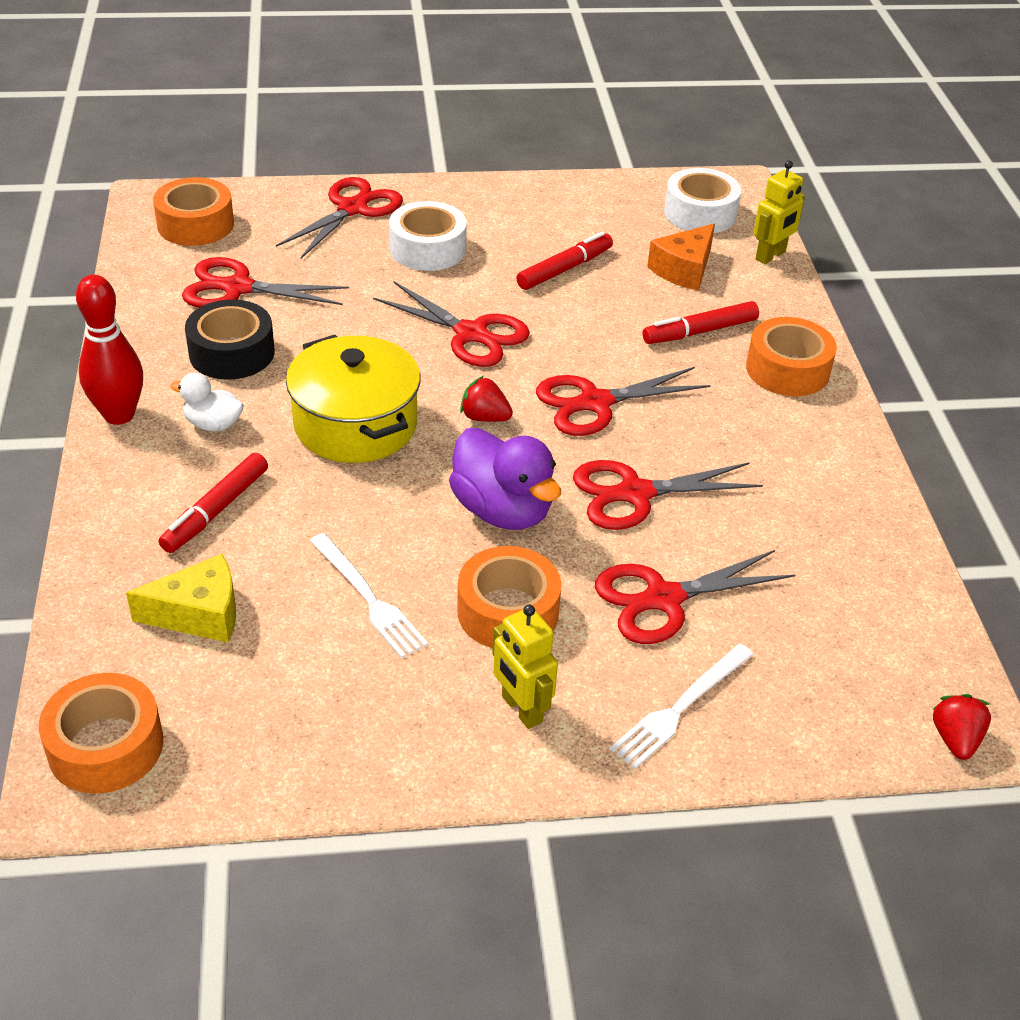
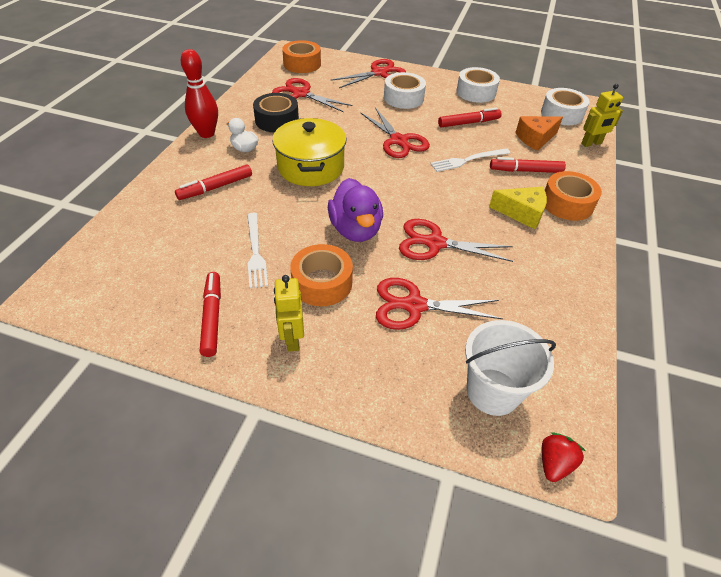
camera: 25 degrees right, 5 degrees up
(106, 746) = (79, 281): orange tape -> none
(199, 614) = (170, 233): yellow cheese -> yellow cheese (521, 213)
(376, 722) = (212, 317): none -> red marker
(484, 417) = (378, 181): red strawberry -> none
(542, 206) = (476, 92): none -> white tape
(595, 403) = (442, 191): red scissors -> none
(680, 708) = (383, 372): white fork -> white fork (468, 160)
(835, 679) = (492, 391): none -> white bucket

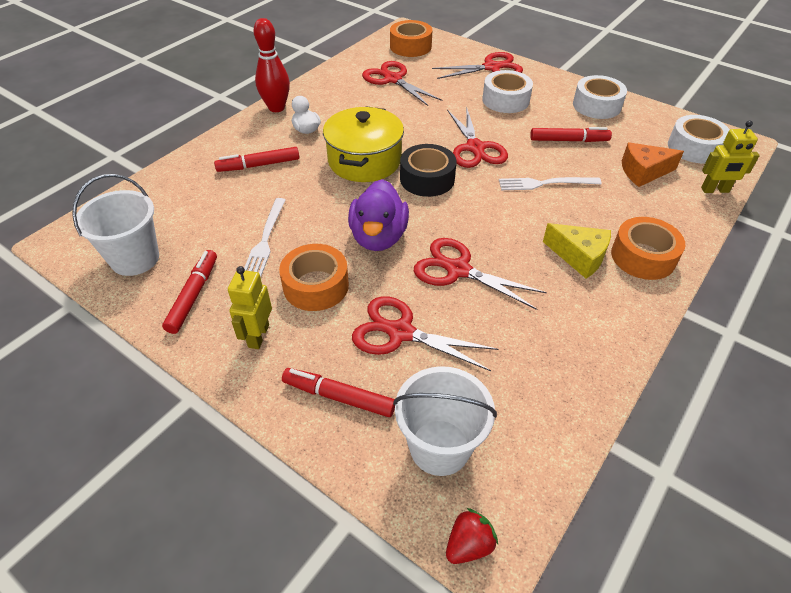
camera: 20 degrees right, 0 degrees up
(135, 296) = (135, 259): none -> white bucket
(277, 120) = (354, 104): black tape -> black tape (427, 179)
(525, 171) = (610, 208): red marker -> red marker (339, 397)

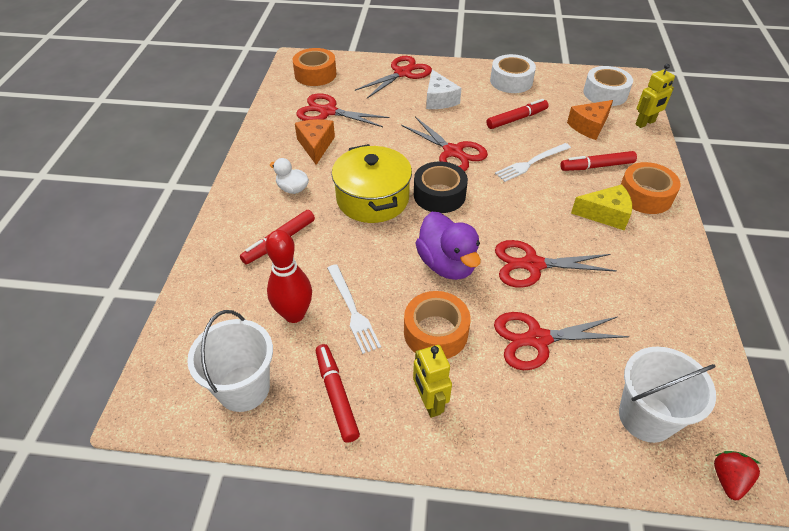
camera: 30 degrees left, 0 degrees up
(276, 108) = (243, 177): red bowling pin -> red bowling pin (294, 314)
(339, 397) = (541, 419): red marker -> red marker (597, 166)
(357, 103) = (316, 145): none -> orange cheese
(505, 100) = (439, 99): white tape -> white cheese

